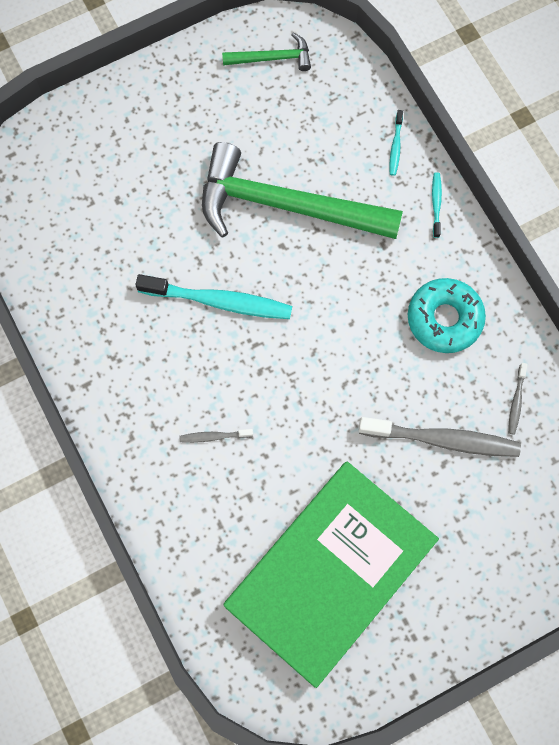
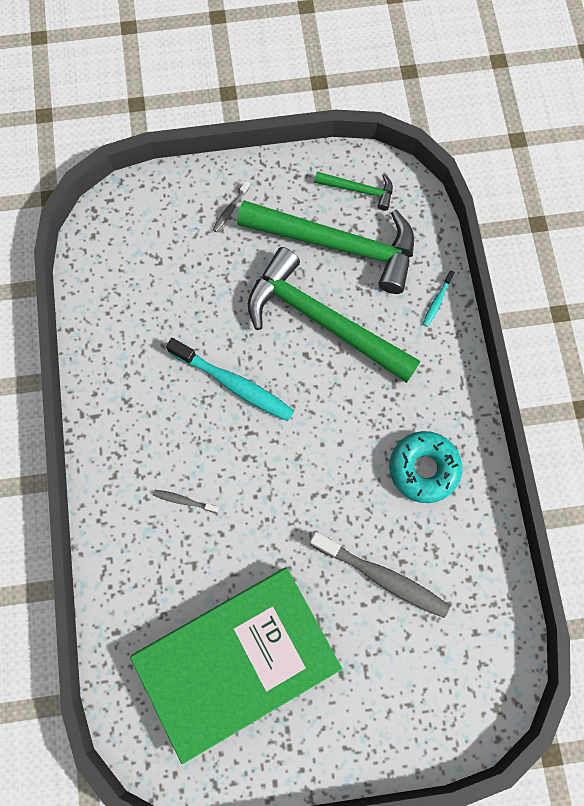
camera: 20 degrees right, 0 degrees up
(272, 122) = (338, 245): none -> green hammer
(436, 203) = (454, 364): turquoise toothbrush -> none
(516, 401) = (460, 566): grey toothbrush -> grey toothbrush (230, 210)

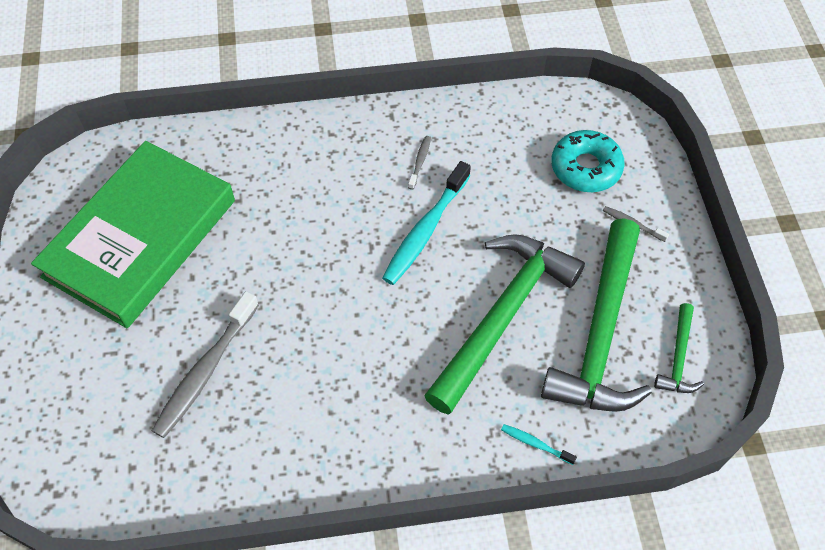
camera: 90 degrees right, 15 degrees down
(184, 501) = (302, 190): grey toothbrush -> grey toothbrush (420, 162)
(237, 661) = (140, 238): green book -> green book turned 60 degrees clockwise
(423, 468) = (323, 419): turquoise donut -> turquoise donut (585, 168)

